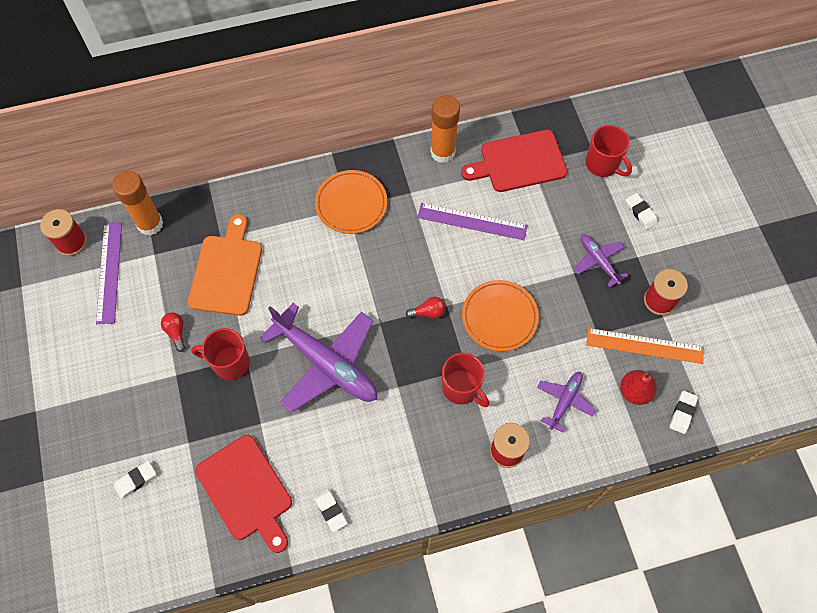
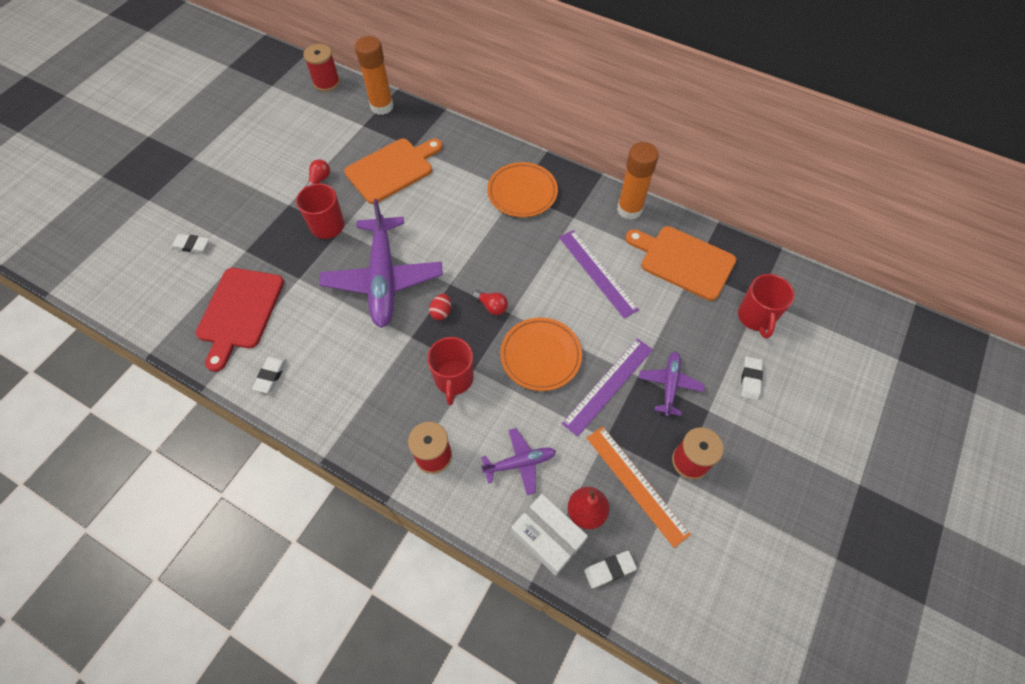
camera: 45 degrees right, 5 degrees down
(109, 272) = (326, 115): purple ruler -> purple ruler (608, 386)
(398, 349) = (441, 312): none -> red egg
(519, 162) = (683, 261): red cutting board -> orange cutting board
(629, 430) = (547, 537): none -> white box

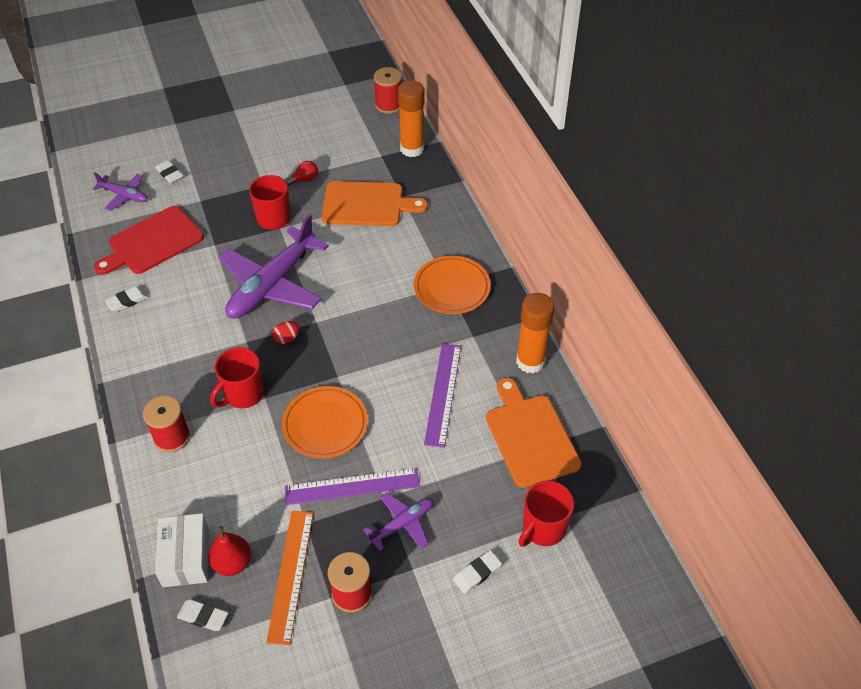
camera: 40 degrees right, 10 degrees down
(492, 306) = (329, 361): red light bulb -> none
(519, 463) = (224, 490): purple plane -> purple plane (124, 195)

